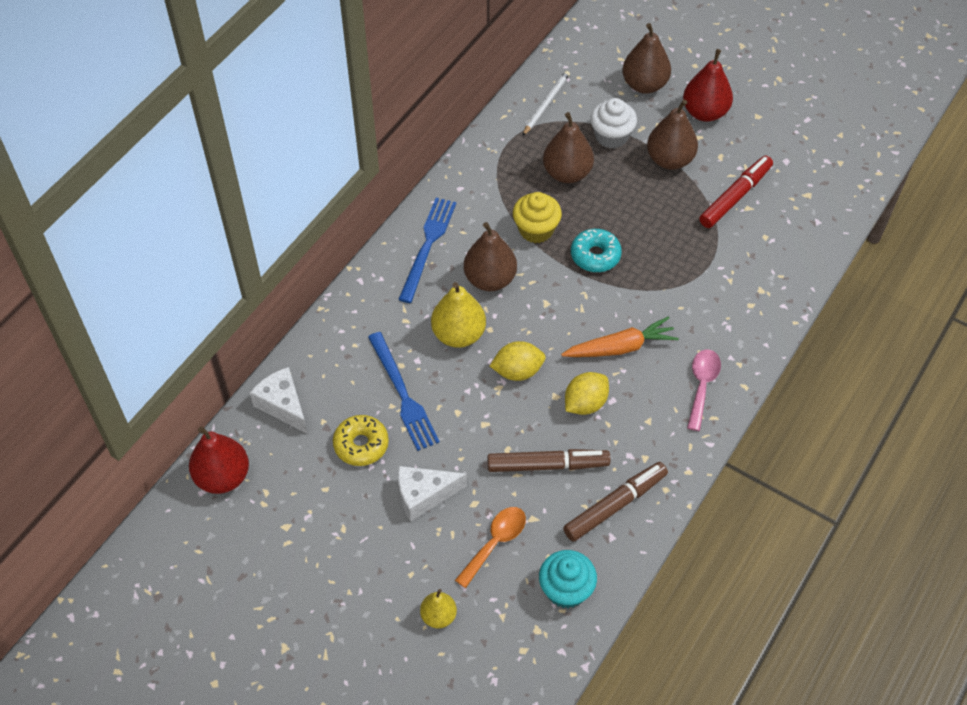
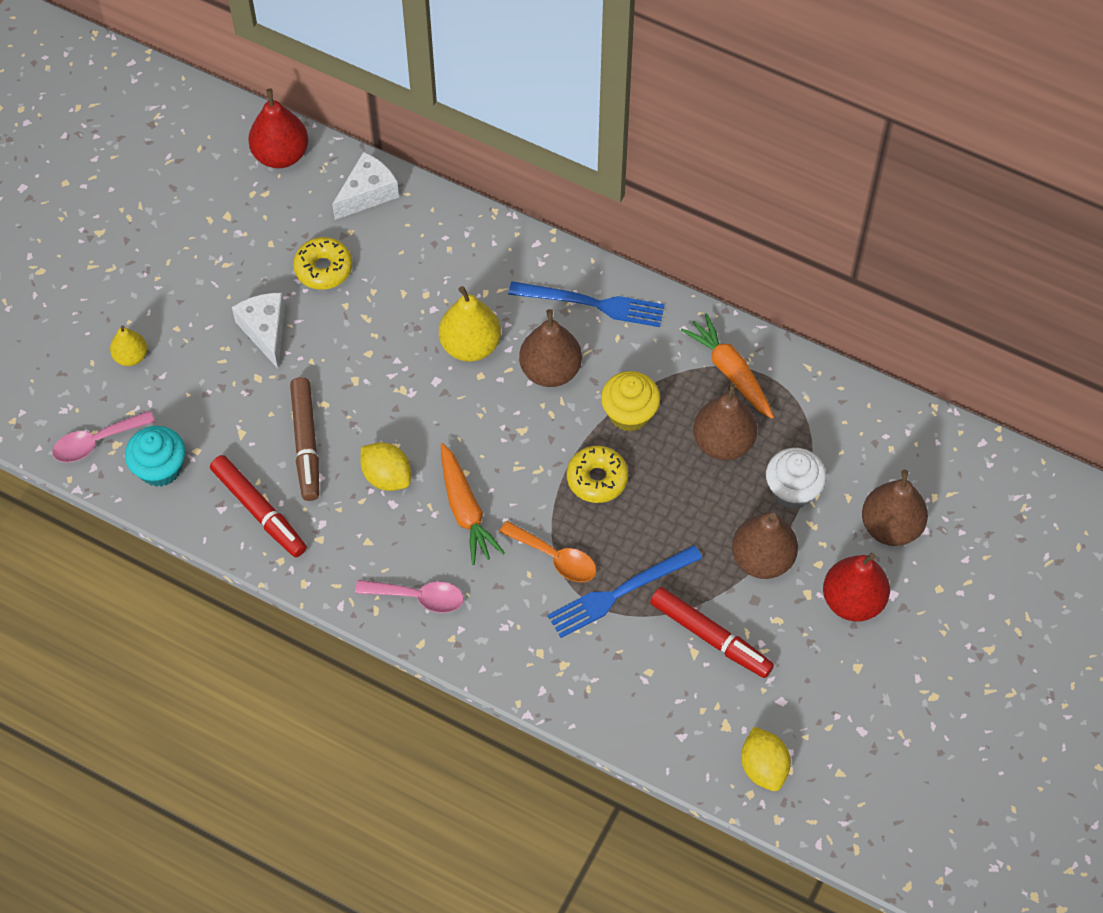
camera: 85 degrees right, 5 degrees up
(403, 394) = (387, 300): blue fork -> blue fork (620, 592)
(495, 542) = (212, 400): orange spoon -> orange spoon (555, 558)
(503, 163) = (730, 372): none -> orange carrot
(517, 371) = (425, 407): yellow lemon -> yellow lemon (763, 767)
(533, 648) = (96, 442): none -> pink spoon
(546, 104) = (836, 413): white pencil -> none
(595, 255) = (597, 479): turquoise donut -> yellow donut
(615, 505) = (259, 511): brown marker -> red marker

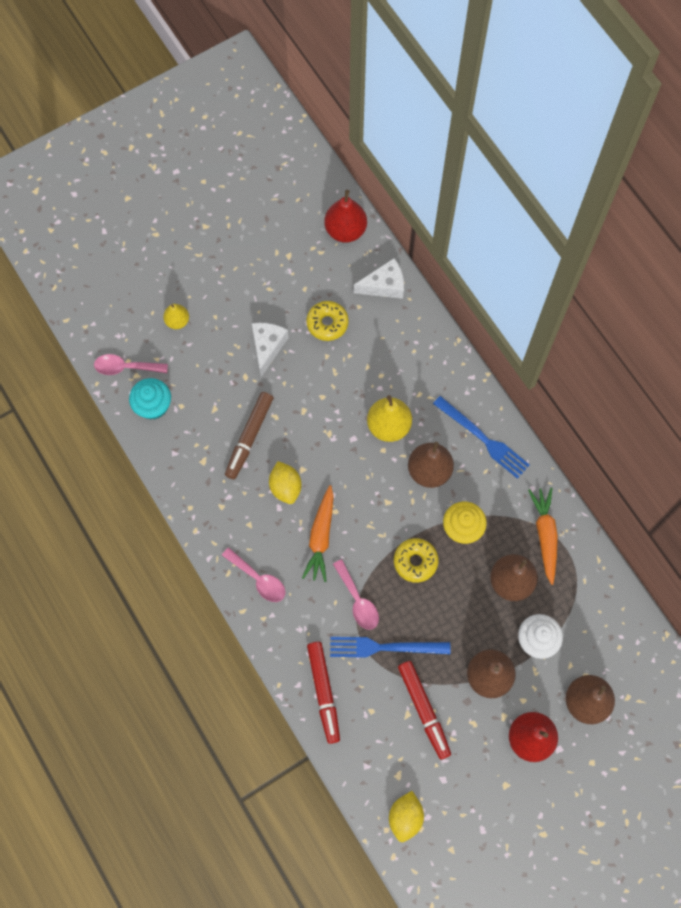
camera: 30 degrees right, 10 degrees up
(259, 511) = (195, 467): red marker -> red marker (323, 692)
(555, 558) = (358, 601): orange spoon -> pink spoon

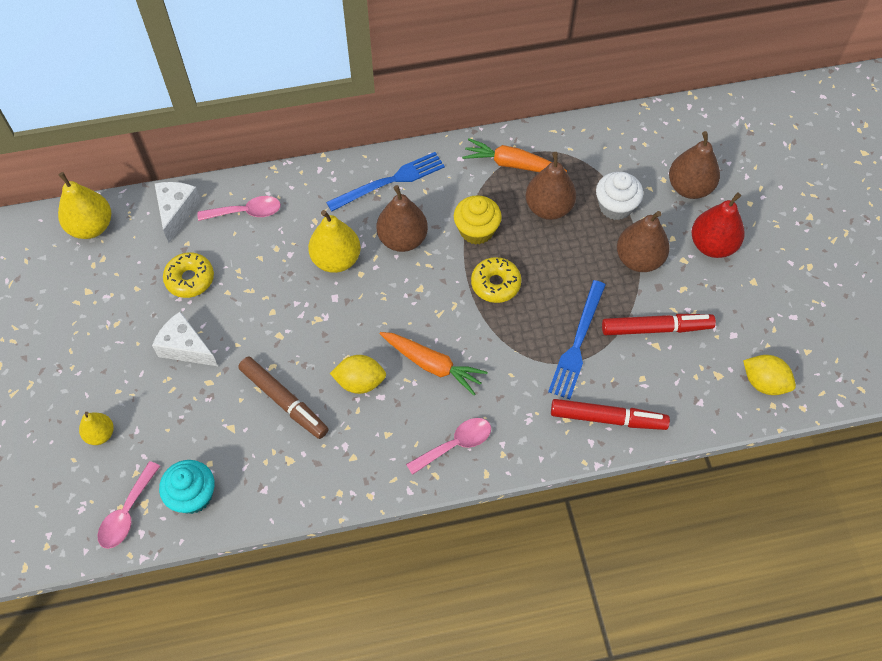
camera: 70 degrees left, 10 degrees down
(345, 230) = (91, 227): red pear -> yellow pear
(358, 601) = (518, 352): pink spoon -> pink spoon (246, 212)

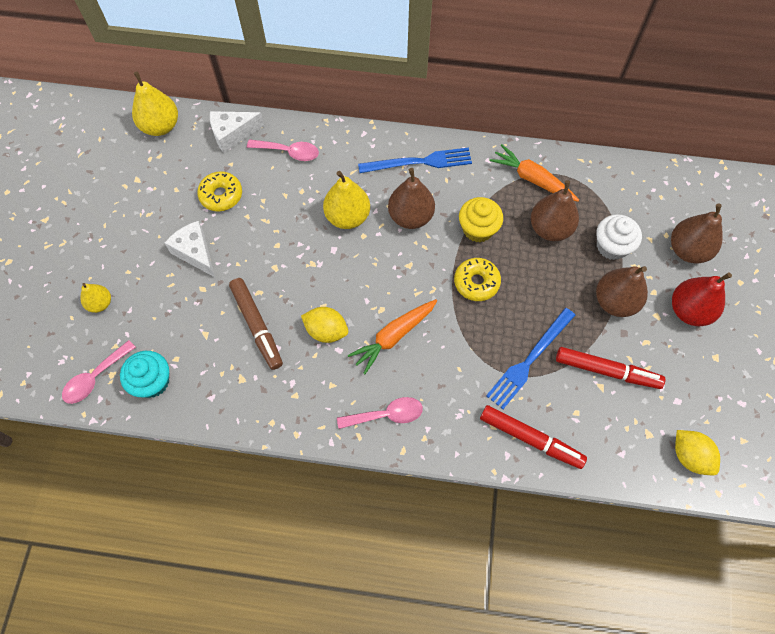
camera: 20 degrees right, 5 degrees up
(176, 212) = (232, 134): white cheese -> white cheese turned 135 degrees counterclockwise
(432, 365) = (393, 337): orange carrot -> orange carrot turned 90 degrees clockwise

